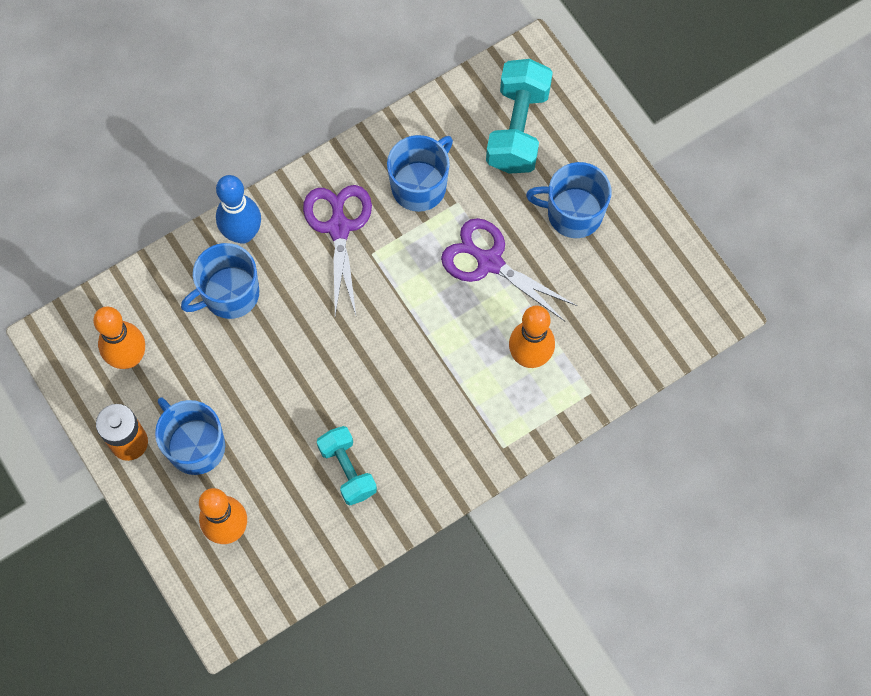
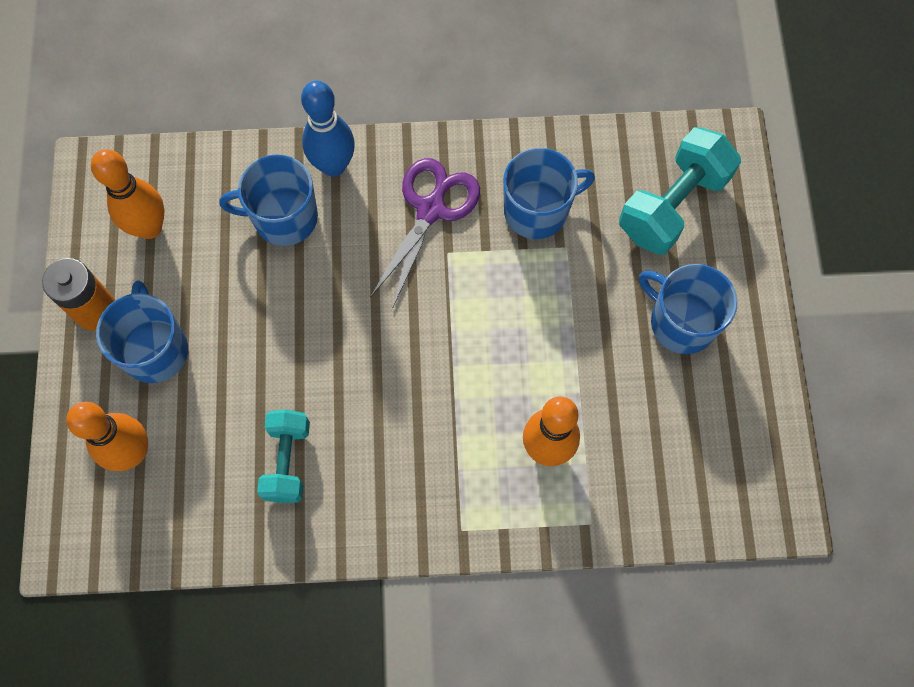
camera: 30 degrees right, 0 degrees up
(490, 262) = (563, 326): purple scissors -> none

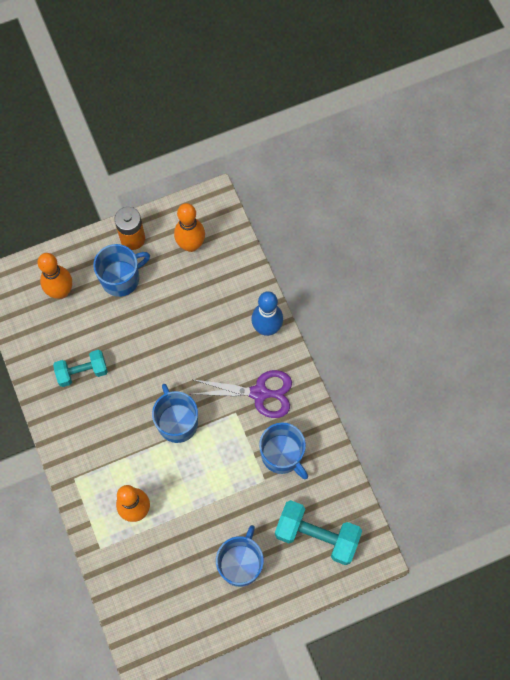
camera: 70 degrees right, 0 degrees up
(283, 217) = (223, 313): blue mug -> blue mug (177, 422)

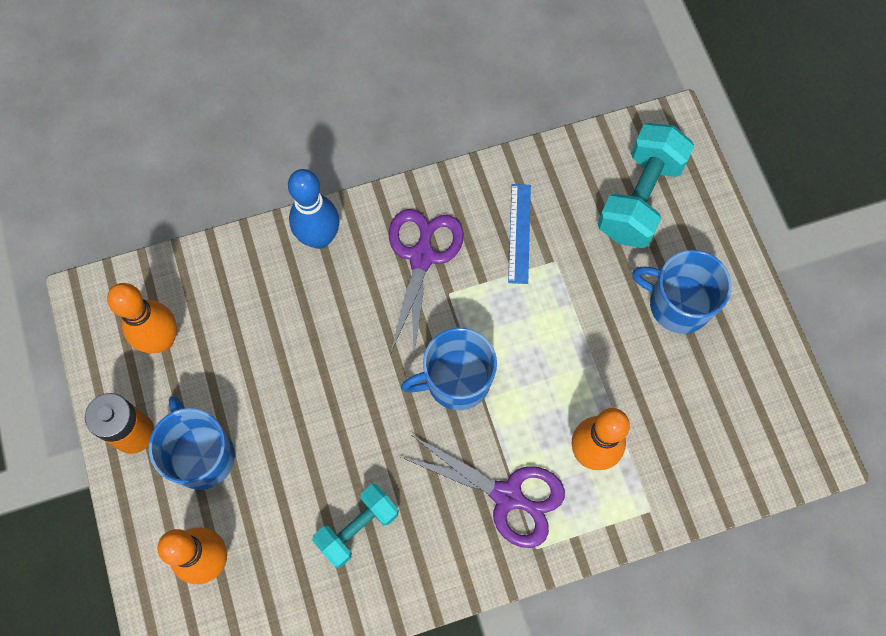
camera: 85 degrees left, 0 degrees up
(82, 372) = (357, 528): turquoise dumbbell -> turquoise dumbbell turned 60 degrees clockwise
(105, 458) = (507, 496): none -> purple scissors
(282, 455) = (519, 233): blue mug -> blue ruler

